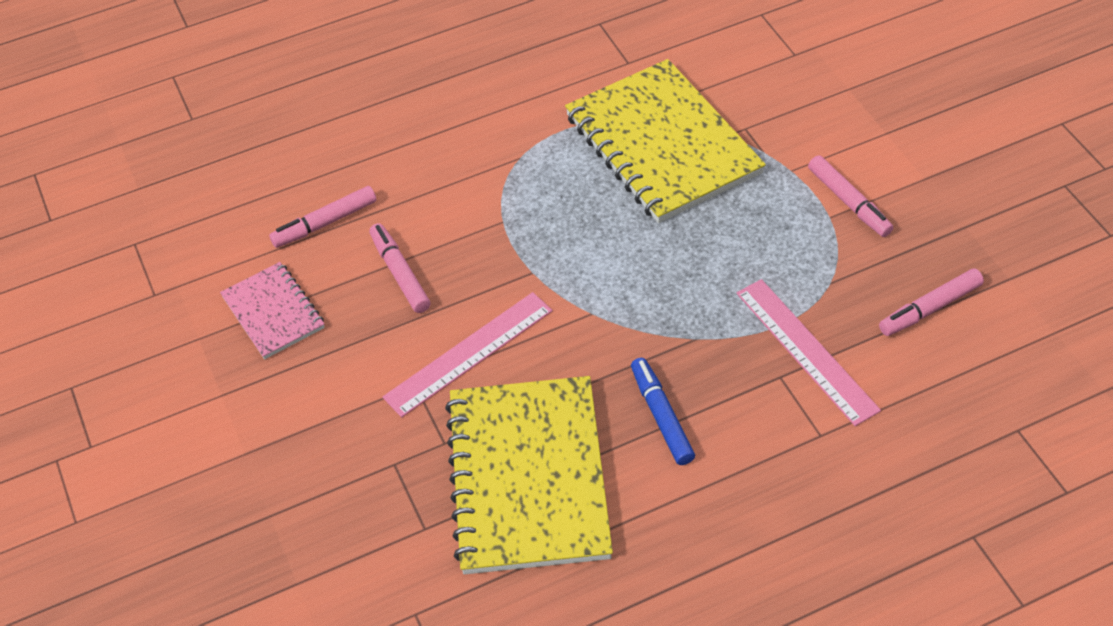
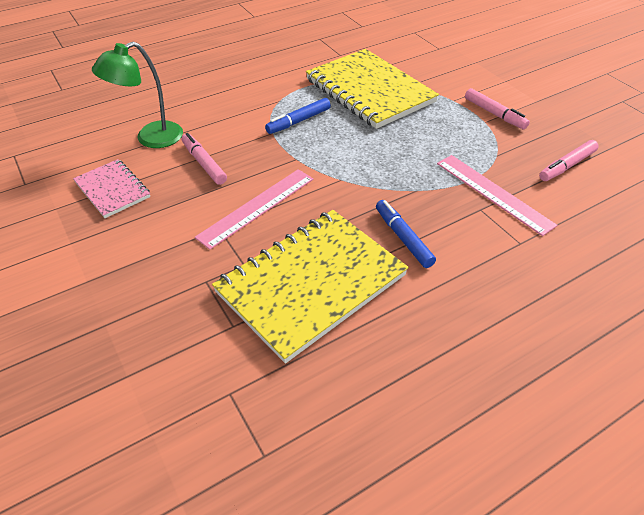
camera: 10 degrees left, 5 degrees down
(325, 223) = (150, 138): pink marker -> green lamp
(528, 477) = (311, 284): yellow notebook -> yellow notebook turned 60 degrees clockwise
(544, 201) = (298, 121): none -> blue marker

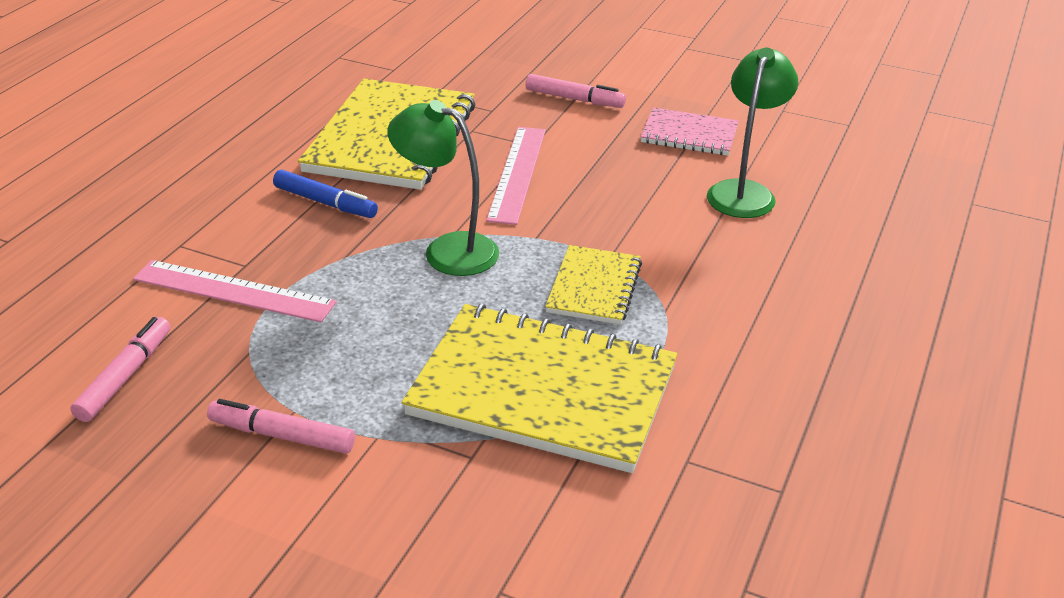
camera: 145 degrees right, 10 degrees down
(204, 163) = (637, 191): pink marker -> pink marker (574, 99)
(298, 121) = (594, 287): blue marker -> yellow notebook
(352, 170) = (447, 250): none -> green lamp

